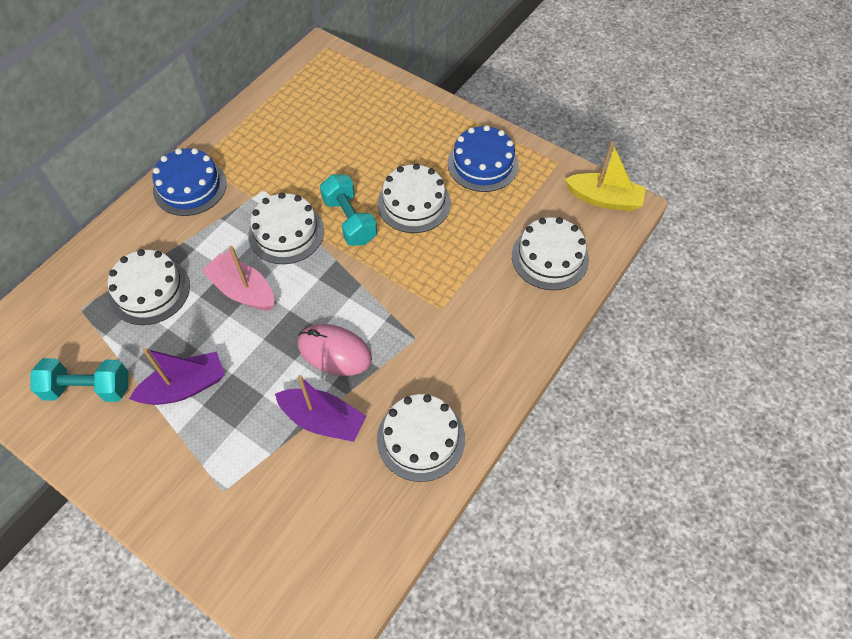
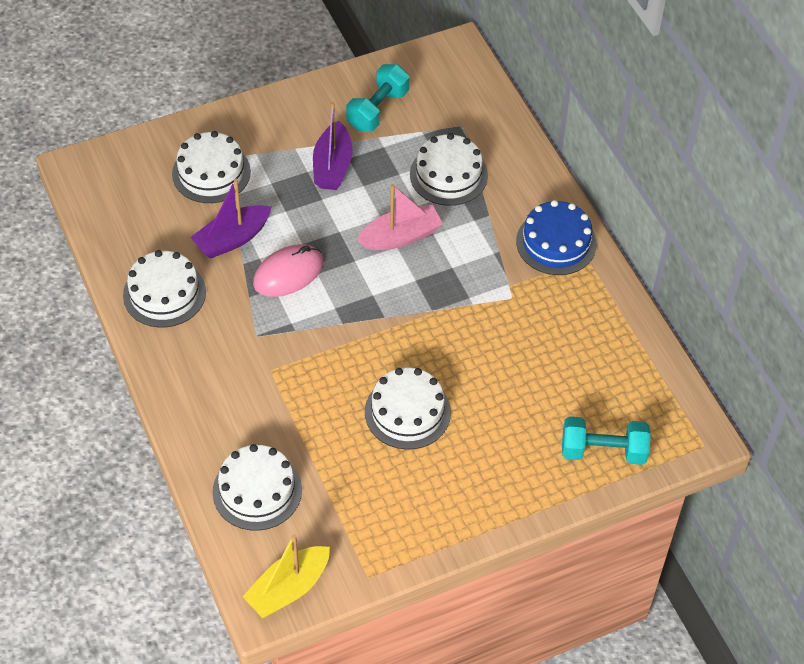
camera: 120 degrees right, 5 degrees down
(286, 233) = (444, 293): white cake -> white cake (211, 173)
(350, 220) = (423, 349): turquoise dumbbell -> turquoise dumbbell (603, 451)
(483, 164) = (416, 502): blue cake -> none

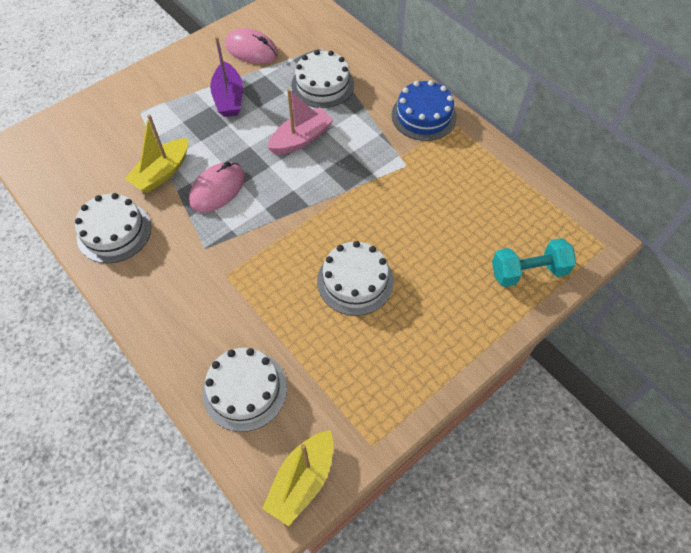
camera: 15 degrees left, 5 degrees up
(211, 173) = (130, 125): white cake -> none
(232, 239) = (162, 173): purple boat -> yellow boat
(377, 110) = (251, 50): turquoise dumbbell -> pink mouse

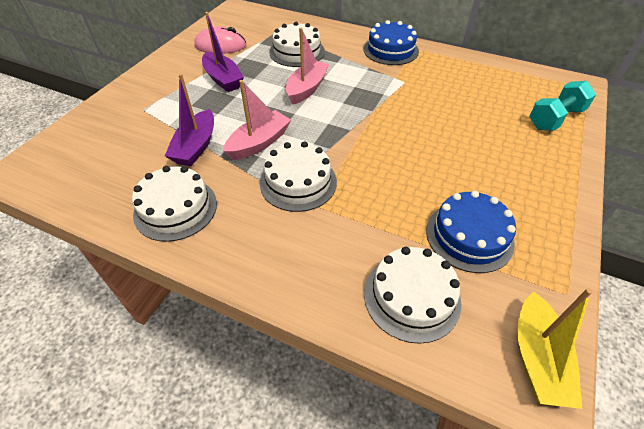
camera: 25 degrees left, 10 degrees down
(162, 173) = (196, 147): yellow boat -> purple boat
(217, 189) = (259, 143): pink mouse -> pink boat
(332, 359) = (469, 236): none -> blue cake
(355, 281) = (434, 169): white cake -> white cake (298, 182)

